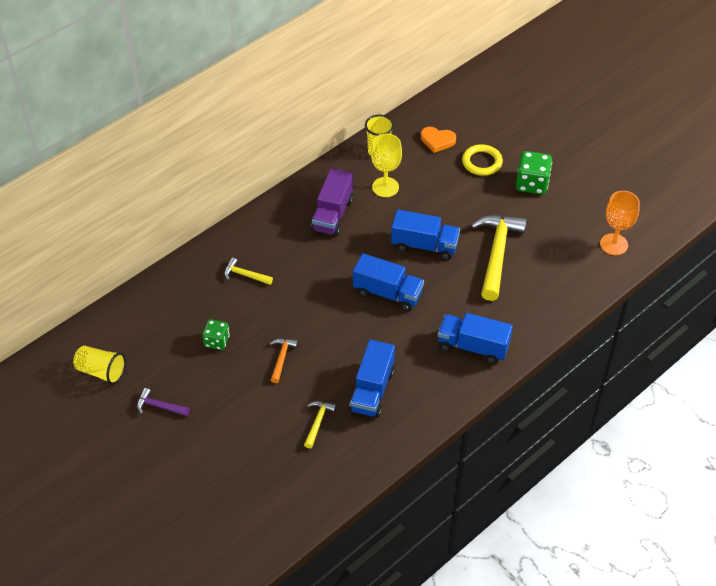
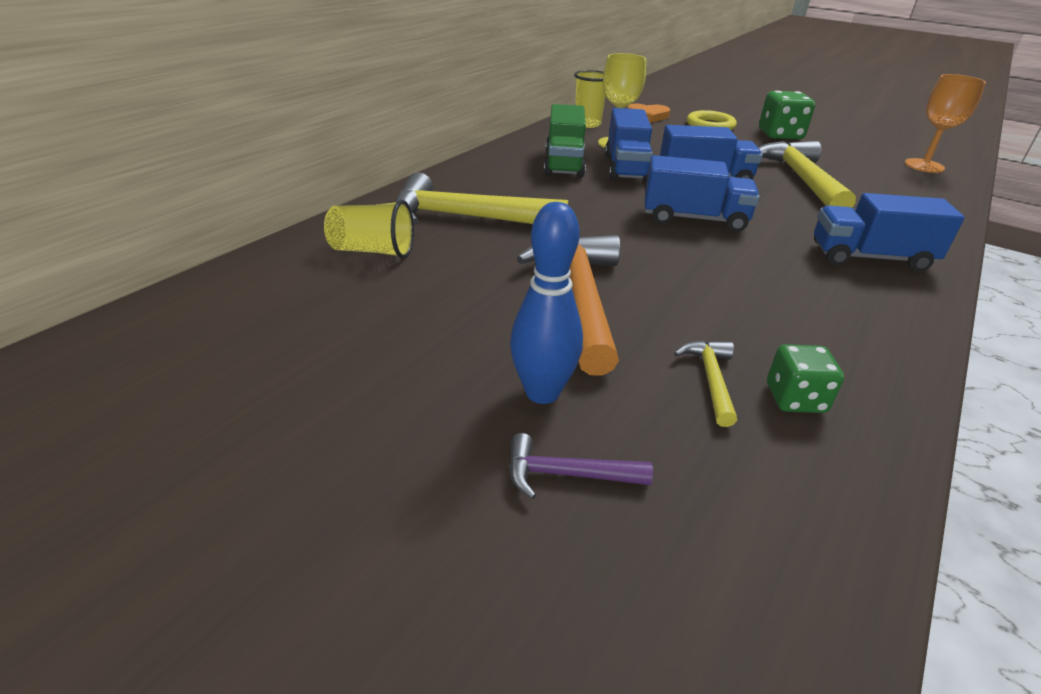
camera: 15 degrees left, 15 degrees down
(101, 371) = (214, 353): yellow cup -> yellow cup (373, 251)
(160, 406) = (357, 396): purple hammer -> purple hammer (567, 475)
(217, 341) = (449, 289): green dice -> green dice (795, 398)
(238, 417) = (542, 392): none -> blue bowling pin
(245, 275) = (467, 217): yellow hammer -> yellow hammer, size x2.13
(281, 358) = (579, 299): orange hammer -> orange hammer, size x2.13
(332, 214) = (564, 164): purple truck -> green truck
(372, 390) = (769, 322): blue truck -> blue truck (626, 168)

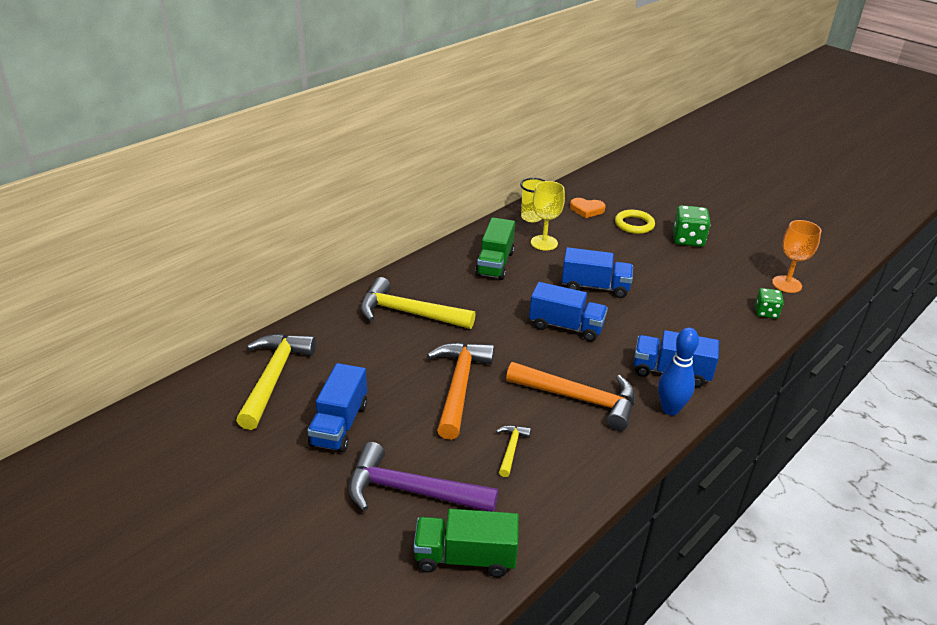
camera: 10 degrees right, 0 degrees up
(373, 251) = (342, 337): yellow cup -> none
(542, 392) = (414, 446): blue bowling pin -> blue bowling pin (670, 409)
(567, 475) = (412, 491): purple hammer -> purple hammer, size x2.13
(626, 168) = (540, 271): blue truck -> blue truck (339, 425)
(739, 606) = (465, 557): none -> green truck
(769, 299) = (579, 399): none -> orange hammer
(795, 398) = (553, 466): green dice -> green dice (766, 312)
(801, 179) = (671, 293): yellow hammer -> yellow hammer (273, 378)

